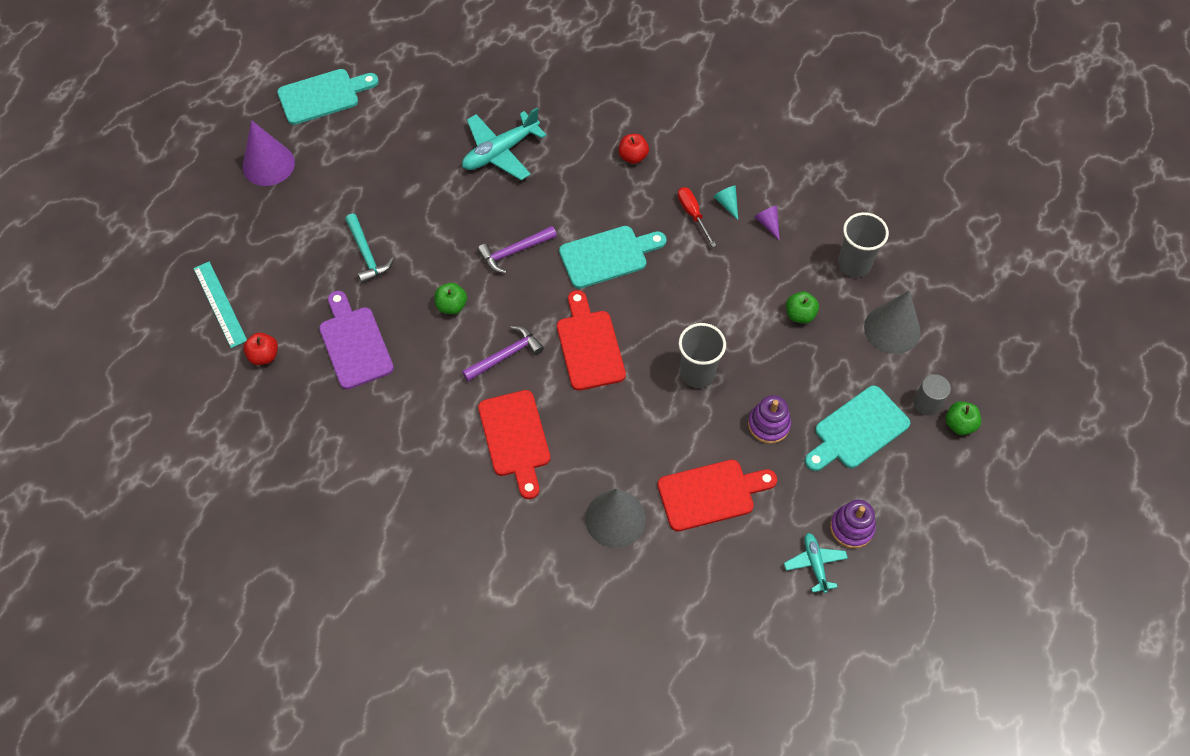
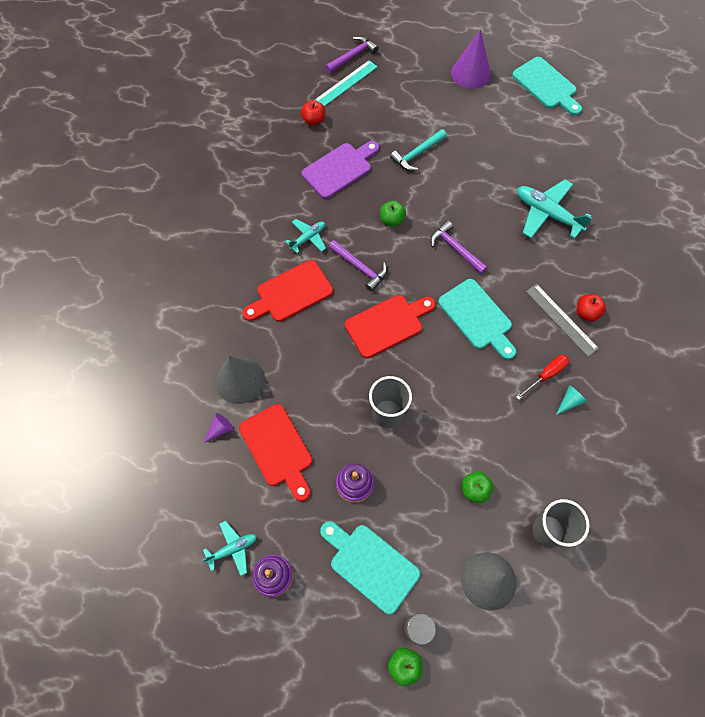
camera: 75 degrees right, 5 degrees up
(177, 285) = (352, 56): none -> purple hammer
(444, 402) = (308, 238): none -> turquoise plane
(634, 181) = (561, 319): none -> grey ruler
(768, 224) = (562, 442): purple cone -> purple cone (220, 429)

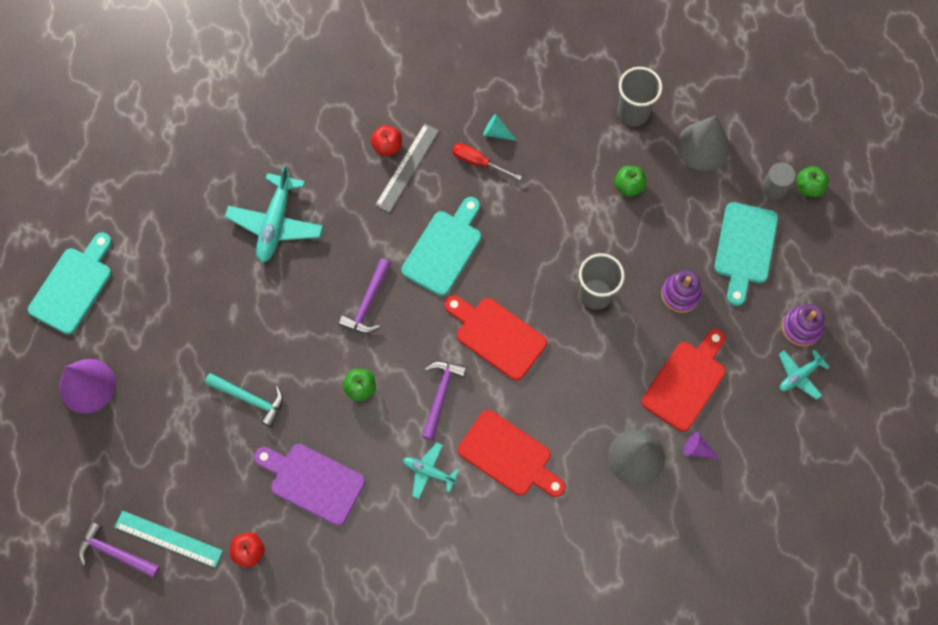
camera: 115 degrees left, 5 degrees up
(232, 549) = (799, 375): turquoise plane -> turquoise plane turned 75 degrees counterclockwise

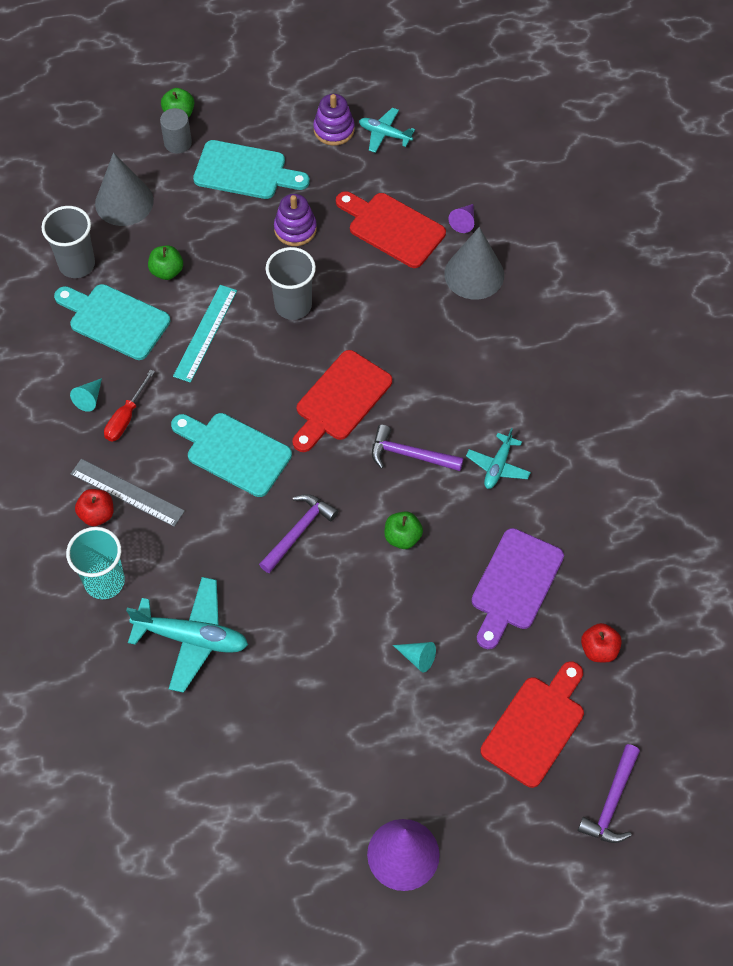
camera: 90 degrees left, 10 degrees down
(73, 286) = (268, 884): turquoise cutting board -> turquoise cutting board (115, 320)
(168, 539) = (591, 741): turquoise ruler -> turquoise ruler (205, 333)
(249, 399) = (417, 657): turquoise hammer -> turquoise cone
(327, 156) = (104, 581): none -> turquoise cup
(368, 303) = (298, 531): purple hammer -> purple hammer turned 75 degrees counterclockwise
(509, 456) = (477, 389): red cutting board -> red cutting board (536, 726)
(799, 375) = (385, 134): turquoise plane -> turquoise plane turned 150 degrees clockwise

